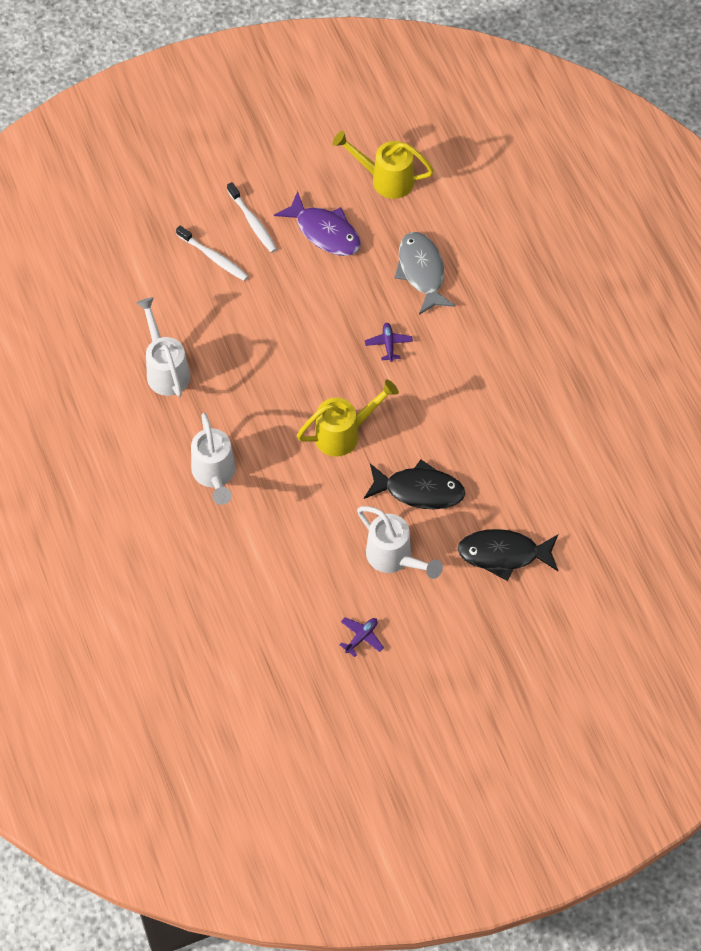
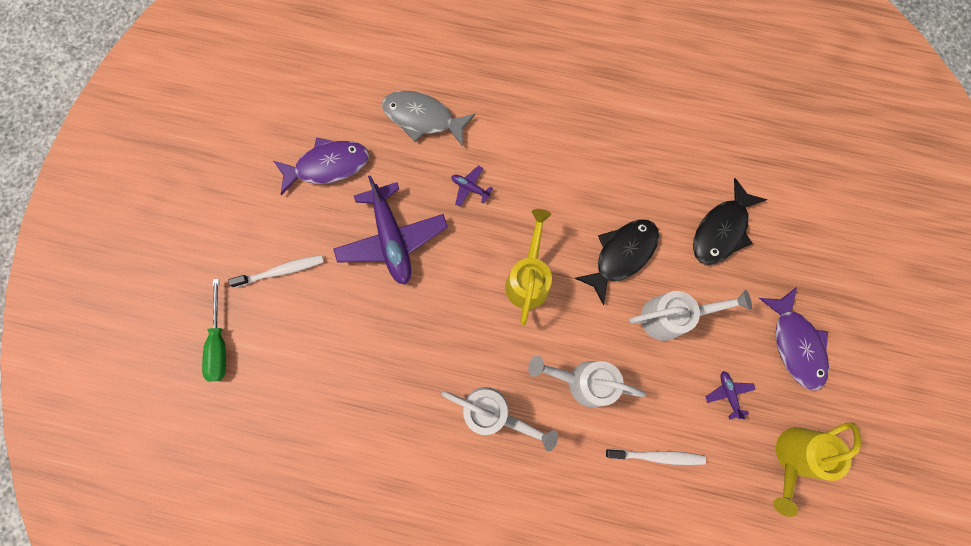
camera: 55 degrees left, 15 degrees up
(127, 254) = (219, 343): none -> green screwdriver
(165, 369) = (359, 386): white watering can -> white watering can (582, 381)
(253, 222) = (272, 216): white toothbrush -> white toothbrush (657, 456)
(300, 316) = (392, 239): none -> purple plane
(385, 179) = (316, 87): yellow watering can -> yellow watering can (792, 457)
(445, 666) = (795, 344): none -> purple fish

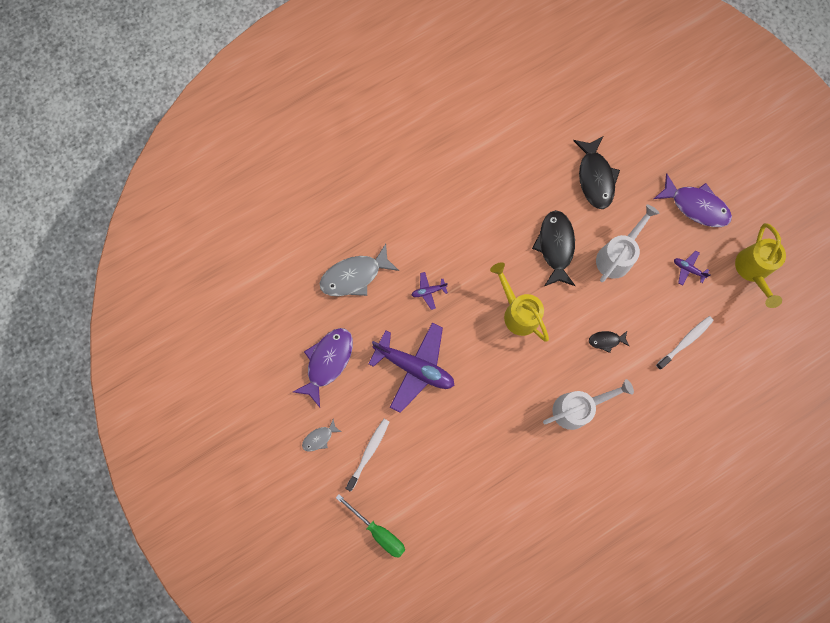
camera: 45 degrees left, 0 degrees up
(256, 220) = (319, 438): none -> grey fish
(582, 381) = (606, 340): white watering can -> black fish

